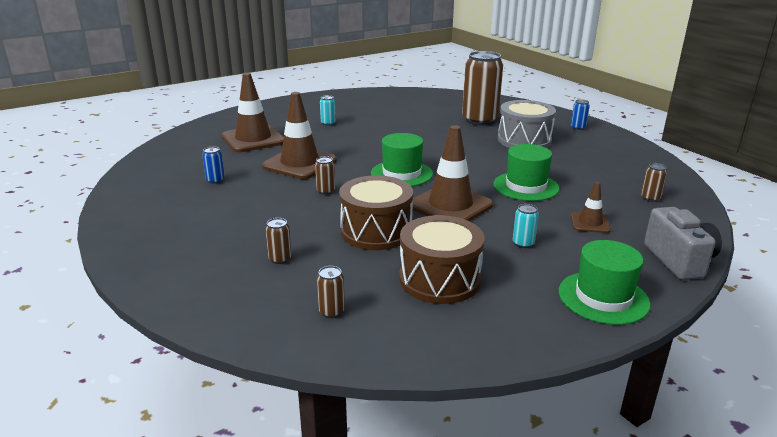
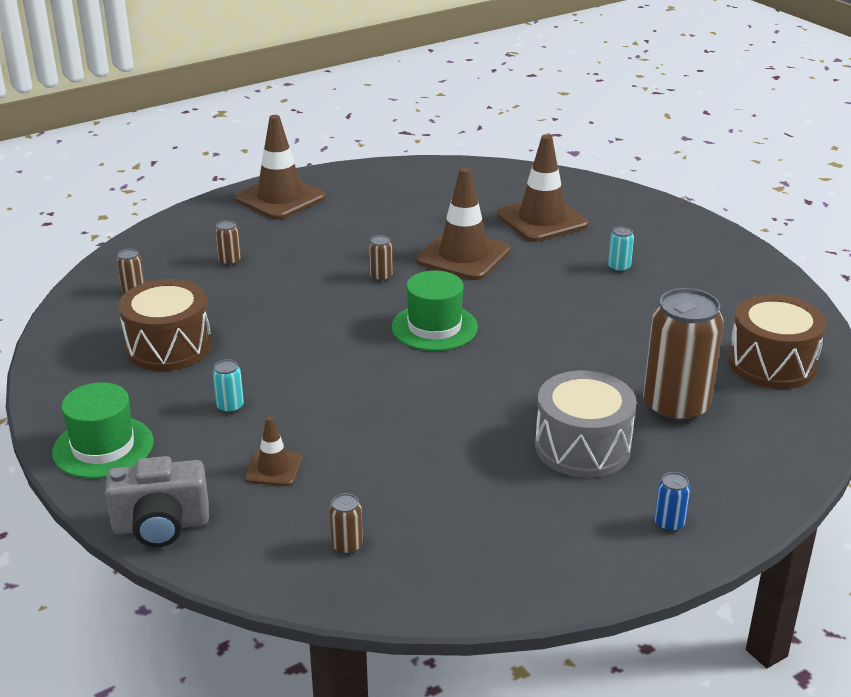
camera: 90 degrees right, 5 degrees up
(215, 180) = (411, 211): blue can -> none
(376, 231) = (276, 310): brown drum -> brown drum (772, 363)
(450, 205) = (335, 361): brown traffic cone -> brown traffic cone (280, 198)
(526, 186) = (392, 427): green hat -> none

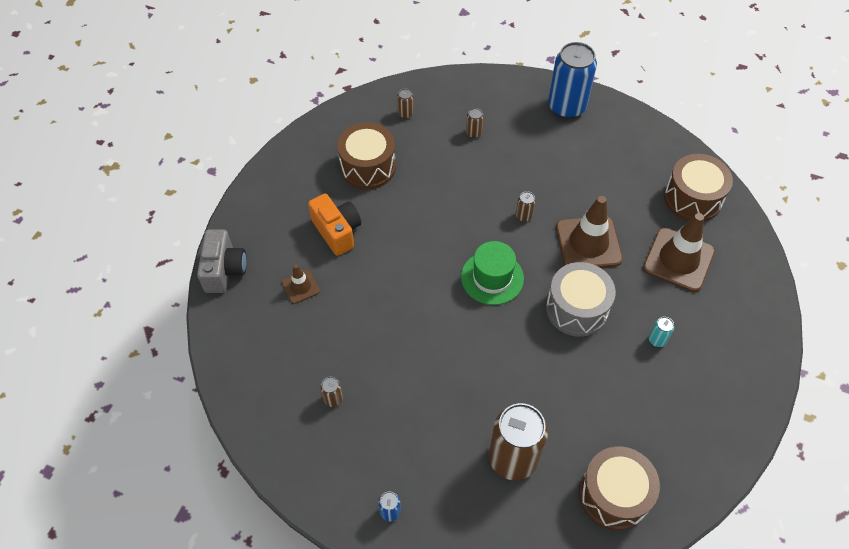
camera: 55 degrees right, 25 degrees up
(103, 447) = (265, 203): green hat -> none
(161, 526) = (224, 270): grey camera -> grey camera turned 135 degrees counterclockwise
(230, 406) = (337, 231): turquoise can -> orange camera
(280, 198) = (566, 107): brown traffic cone -> blue can
(347, 546) = (263, 360): brown can -> brown can (333, 399)
(482, 185) = (692, 199): none -> brown drum
(582, 447) = (430, 426): grey drum -> grey drum (576, 309)

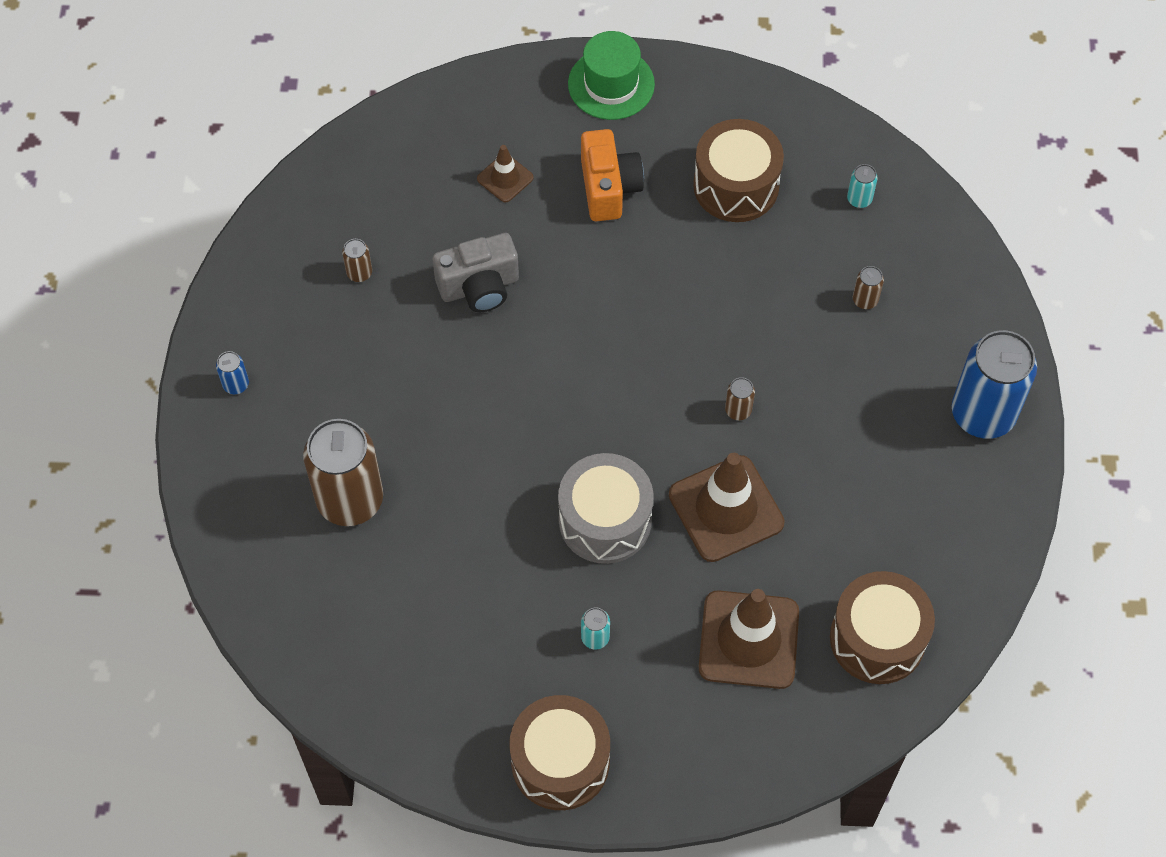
camera: 70 degrees right, 5 degrees up
(224, 270) = (495, 85): grey camera -> grey camera (479, 287)
(337, 231) = (609, 188): orange camera -> orange camera turned 45 degrees counterclockwise
(405, 113) = (859, 199): brown can -> turquoise can
(492, 278) = (613, 399): green hat -> green hat (611, 84)
(614, 495) = (340, 631): brown drum -> brown drum (560, 762)

